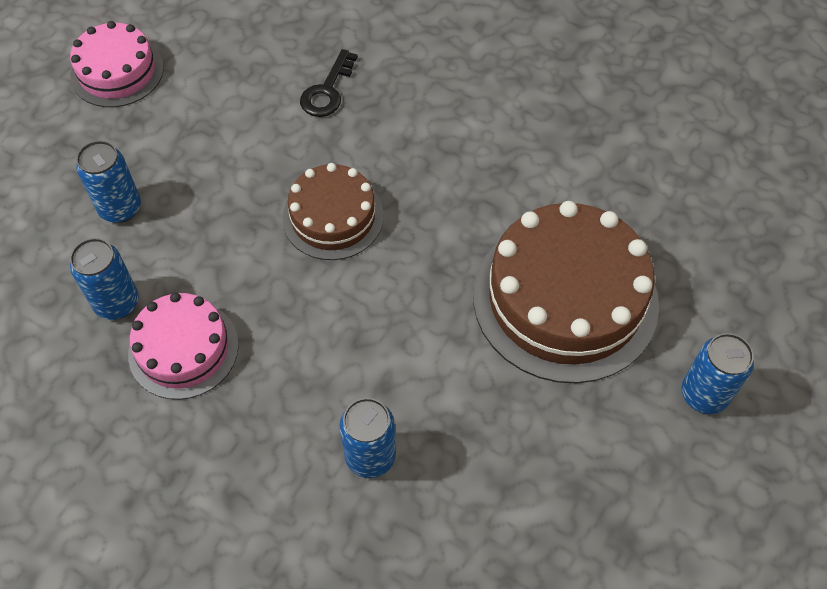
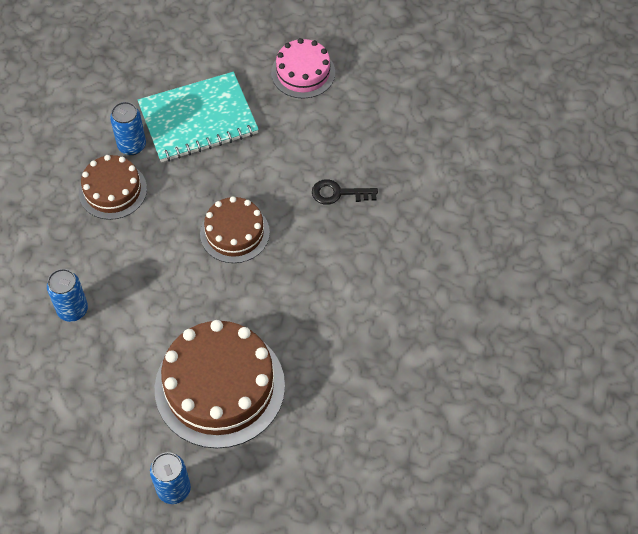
camera: 70 degrees right, 0 degrees up
(120, 208) = (198, 119): blue can -> turquoise notebook
(183, 349) = (112, 190): pink cake -> brown cake

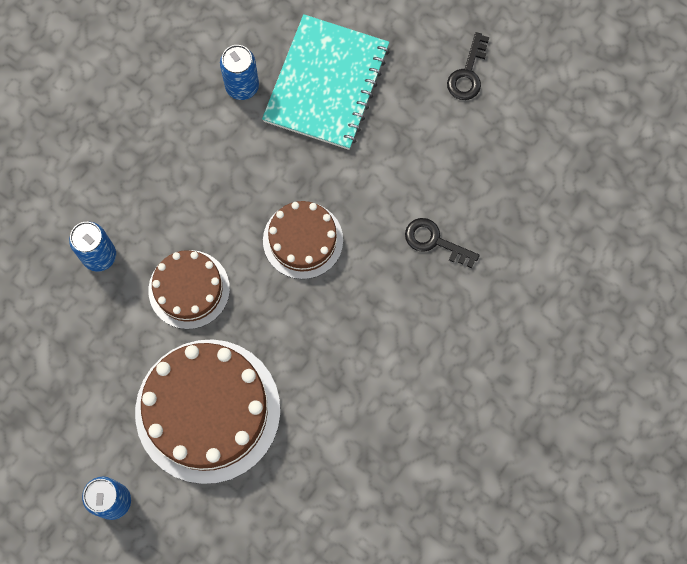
camera: 25 degrees right, 15 degrees up
(112, 190) = (199, 133): brown cake -> brown cake (189, 289)
(198, 119) = (326, 84): turquoise notebook -> turquoise notebook turned 75 degrees counterclockwise
(303, 73) = (467, 73): pink cake -> black key

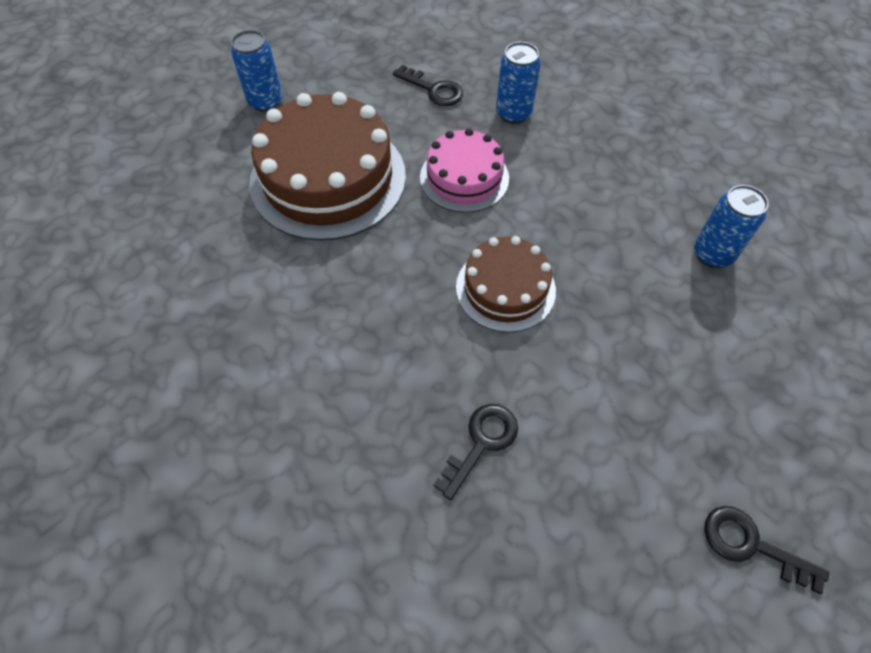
camera: 100 degrees right, 15 degrees down
(74, 336) = (433, 89): none -> black key
(189, 289) = (464, 178): brown cake -> pink cake
(326, 84) = (721, 346): turquoise notebook -> none

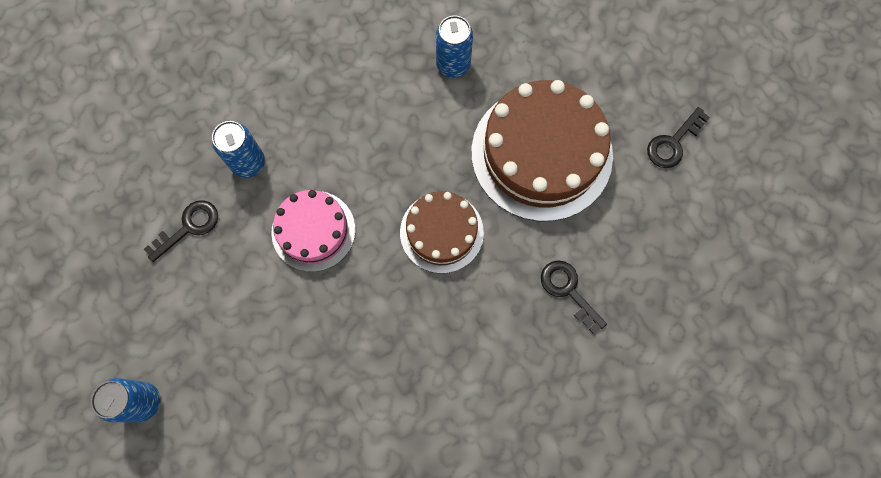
camera: 75 degrees left, 15 degrees up
(328, 178) = (273, 355): brown cake -> brown cake (541, 153)

